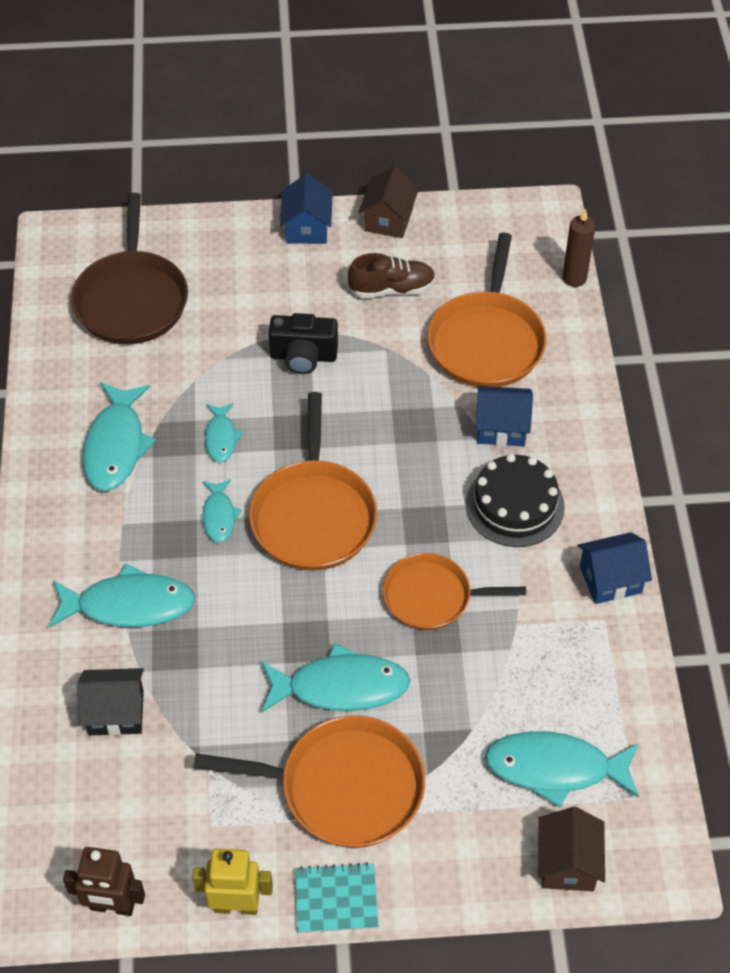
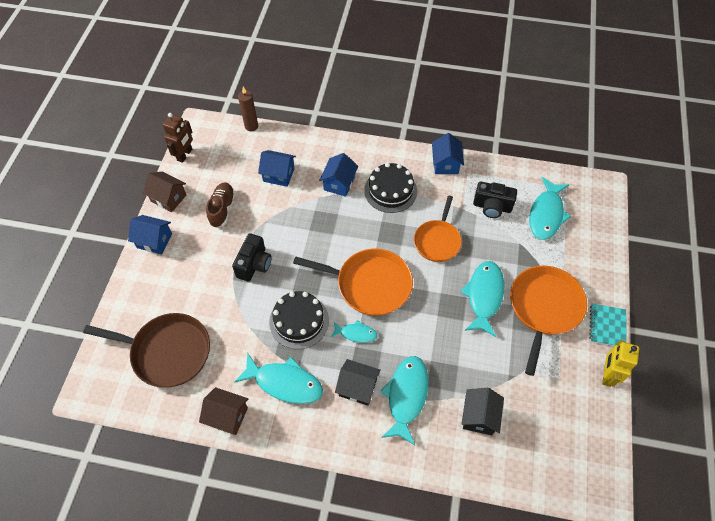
camera: 75 degrees left, 5 degrees up
(112, 906) = (602, 440): brown robot -> brown robot (185, 155)
(129, 538) = (358, 387): none -> black house
(221, 438) = (299, 321): turquoise fish -> black cake
(487, 341) = (278, 175): orange pan -> blue house
(538, 672) = (492, 207): none -> black camera
(567, 863) = (596, 223): brown house -> brown house (227, 416)

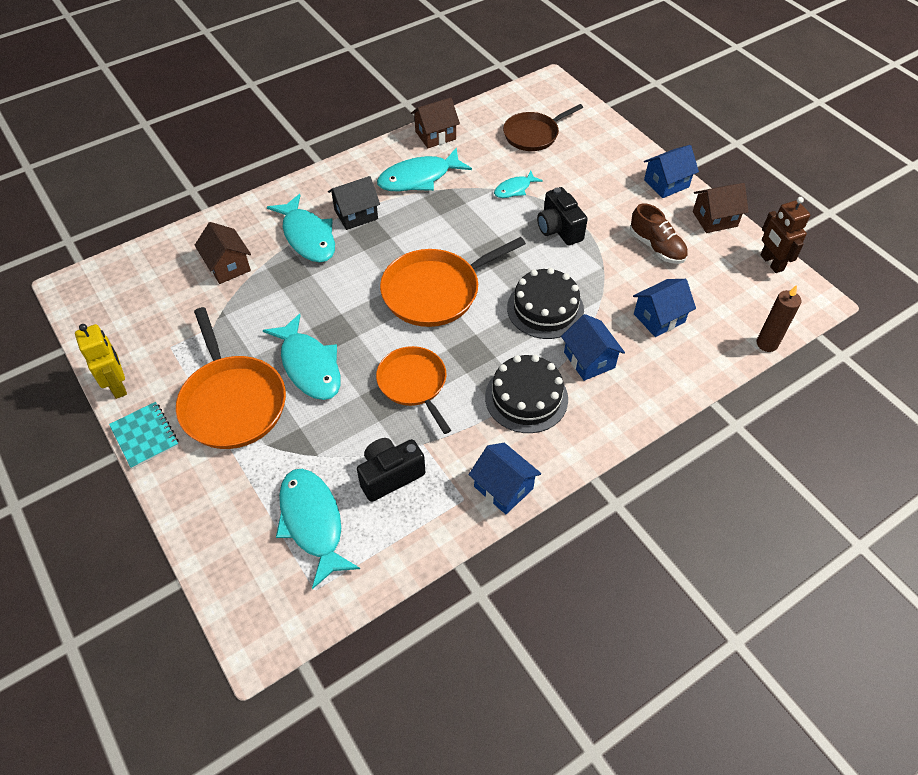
camera: 135 degrees right, 5 degrees down
(167, 352) = (533, 134): brown pan -> brown pan, size x0.67
(299, 321) = (462, 220): black cake -> black cake (545, 308)
(356, 333) = (401, 246): turquoise fish -> turquoise fish (514, 189)
(479, 416) = (228, 266): black house -> brown house

